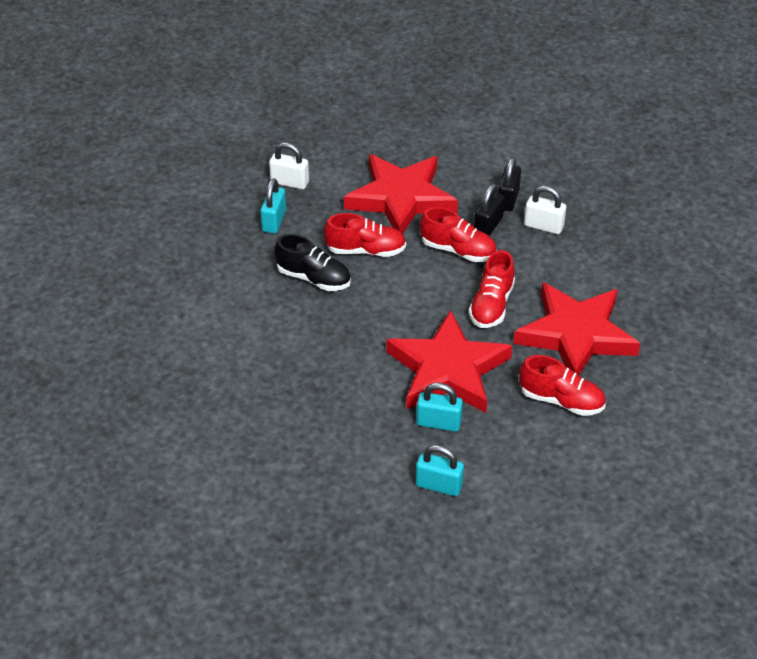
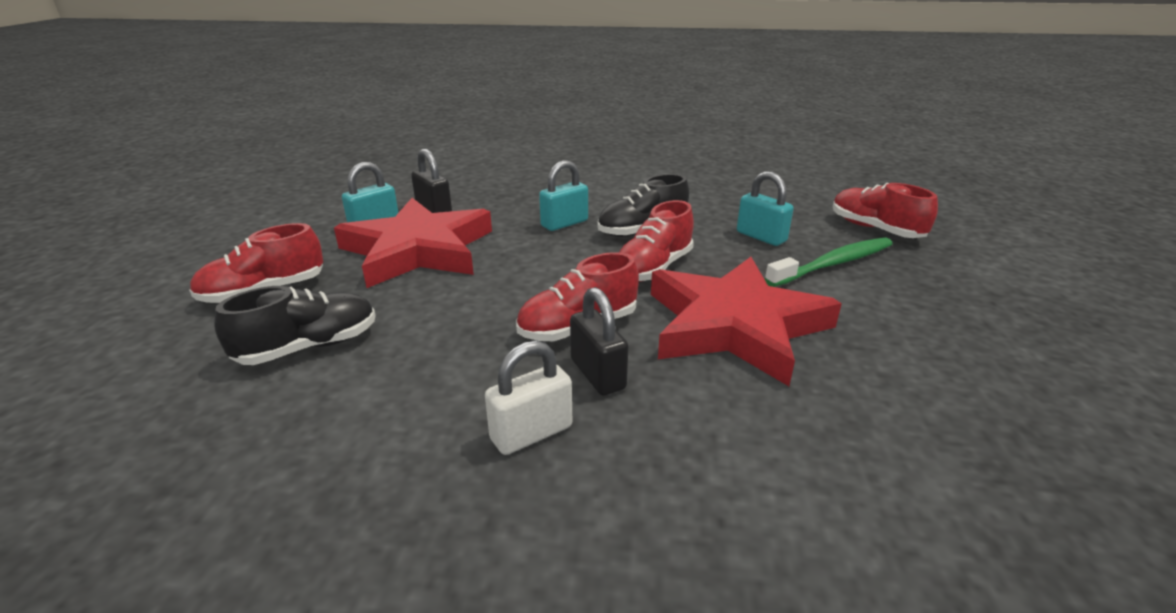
camera: 125 degrees right, 15 degrees down
(289, 182) = (833, 264): white padlock -> green toothbrush
(438, 485) = (324, 206): turquoise padlock -> turquoise padlock (564, 223)
(491, 305) = (453, 309): red shoe -> red shoe (875, 229)
(508, 199) = (640, 427): black padlock -> black padlock (434, 209)
(576, 335) = (309, 347): red star -> black shoe

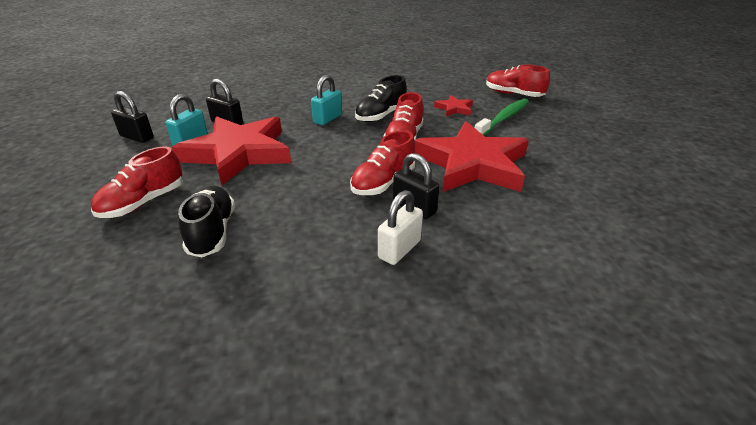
camera: 20 degrees left, 5 degrees up
(309, 347) = (212, 232): black shoe -> black shoe turned 45 degrees counterclockwise
(320, 211) = (137, 137): none -> black padlock
(761, 237) = (454, 109): turquoise padlock -> red star

